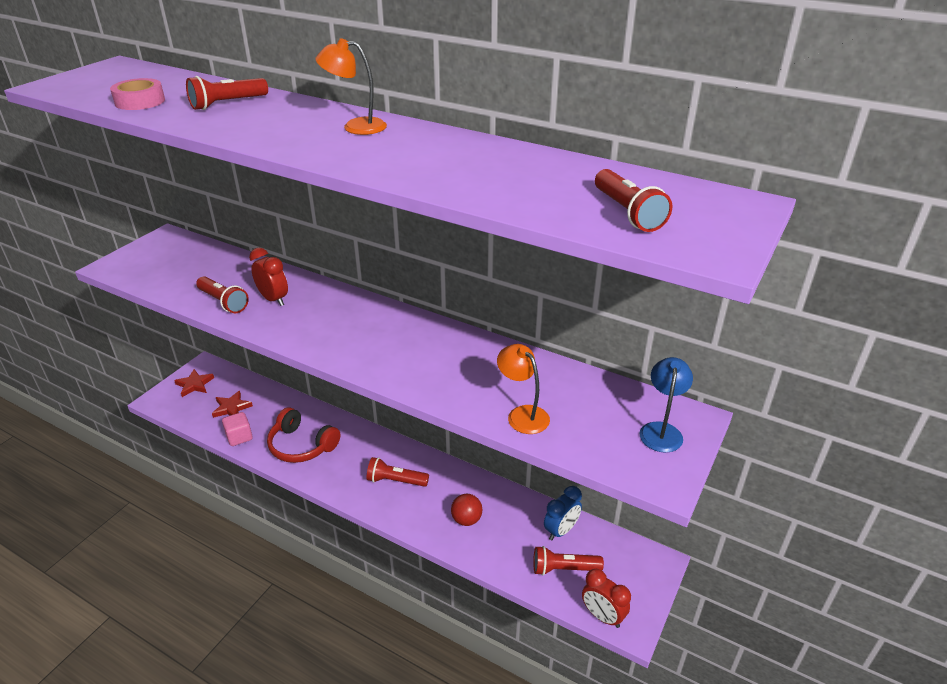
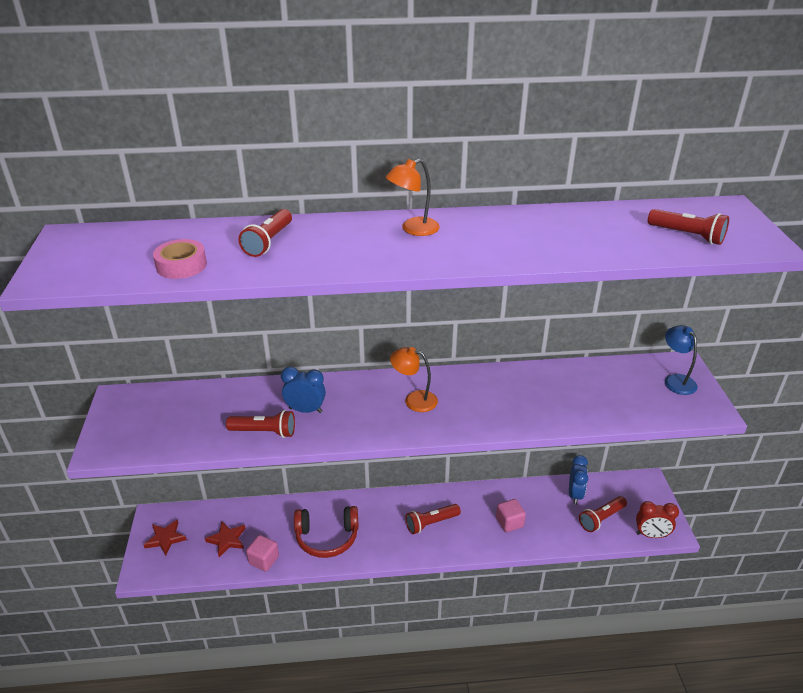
camera: 35 degrees left, 0 degrees up
(273, 299) = (305, 410): red clock -> blue clock
(466, 519) = (509, 522): red ball -> pink cube
(522, 414) = (591, 410): orange lamp -> orange lamp (414, 400)

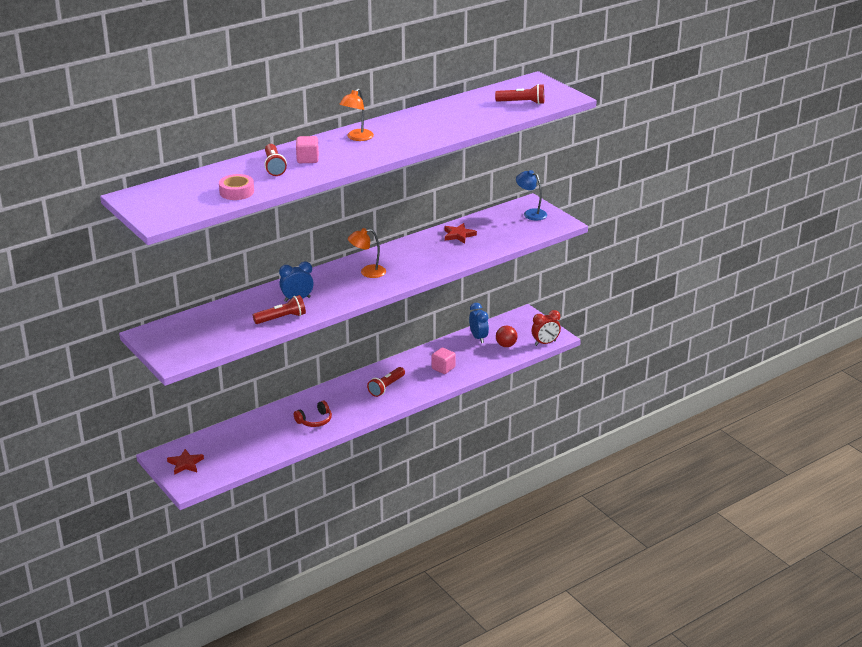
camera: 30 degrees left, 5 degrees down
(227, 540) = (237, 447): red star -> red star (458, 235)
(264, 560) = (278, 448): pink cube -> pink cube (307, 159)
(327, 537) = (315, 420): red headphones -> red headphones, size x0.64
(601, 519) = (506, 345): red flashlight -> red ball

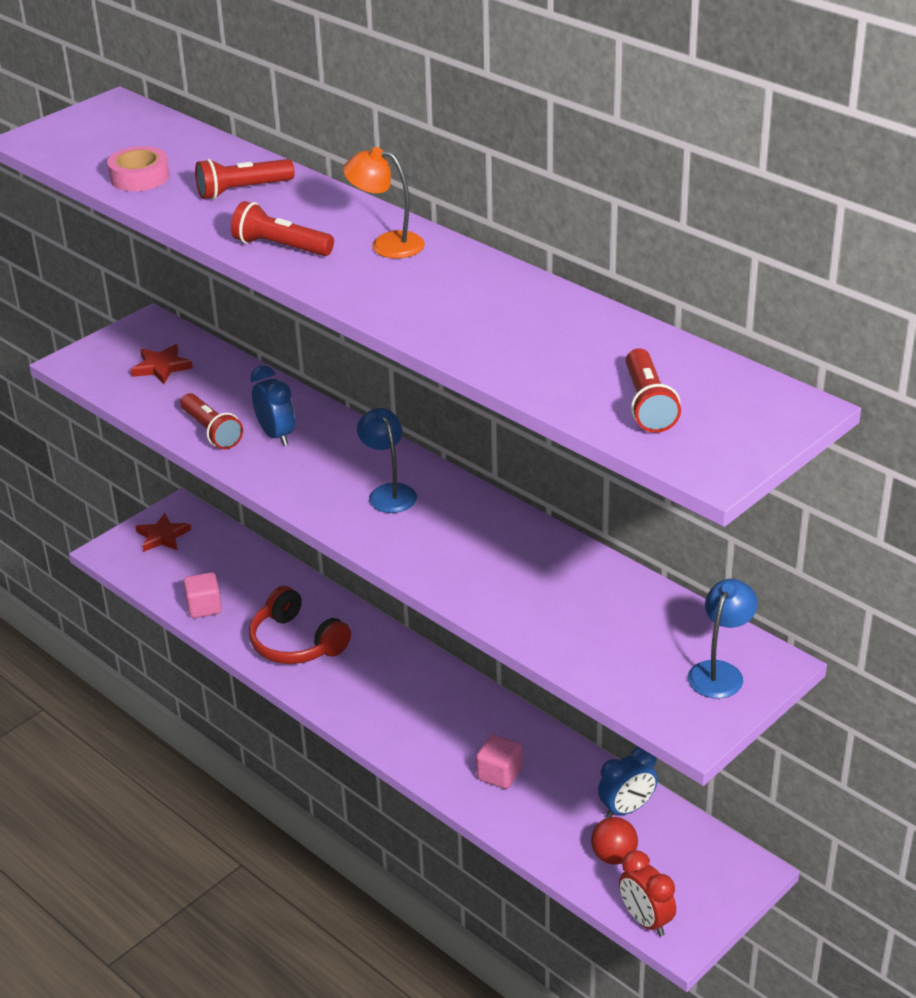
camera: 80 degrees right, 5 degrees up
(307, 159) = (280, 214): pink cube -> pink cube (204, 607)
(315, 420) = (296, 643): red headphones -> red headphones, size x1.56
(367, 272) = (389, 492): orange lamp -> blue lamp
(386, 387) = (415, 709): red flashlight -> red flashlight (281, 247)
(458, 235) = (574, 581): red star -> red star (161, 367)

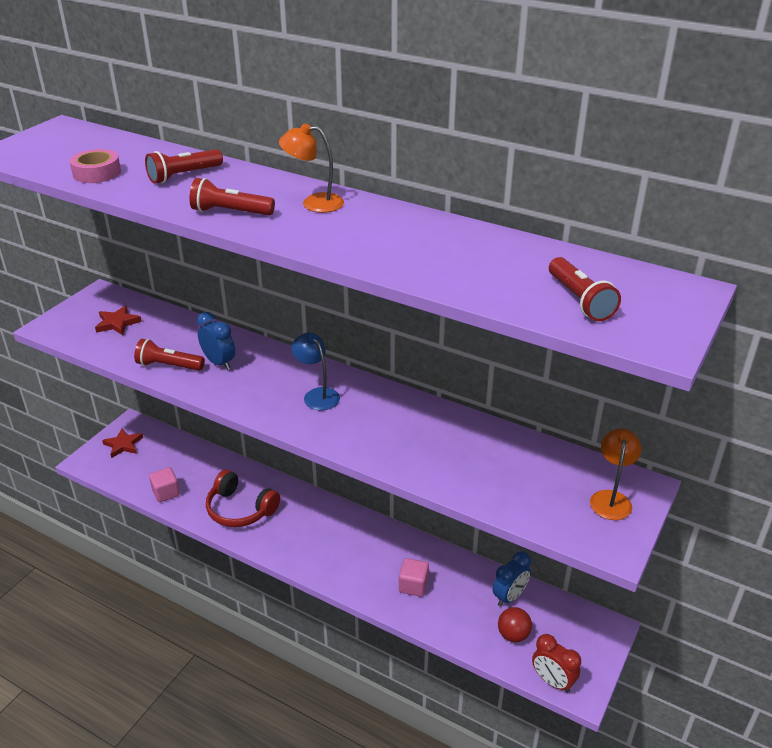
camera: 15 degrees left, 0 degrees up
(211, 431) = (169, 366): red flashlight -> red flashlight turned 150 degrees clockwise
(720, 672) = (611, 498): blue lamp -> orange lamp

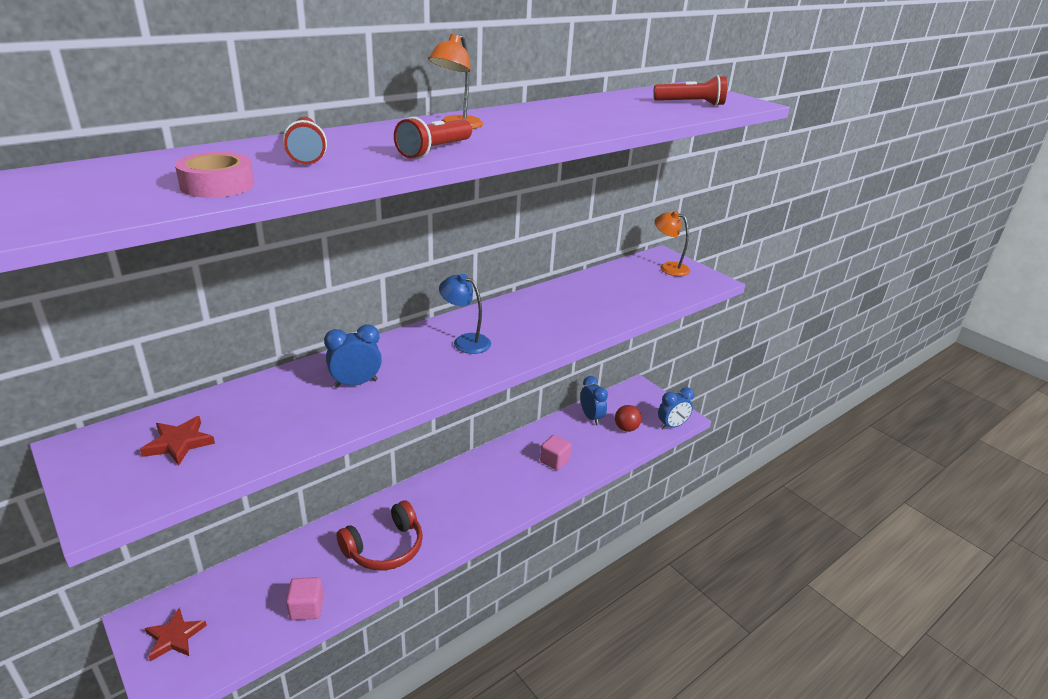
camera: 70 degrees left, 5 degrees down
(169, 366) = (325, 418): red flashlight -> none
(317, 395) = (465, 341): blue lamp -> blue lamp turned 45 degrees clockwise
(552, 681) = (672, 426): red clock -> blue clock

